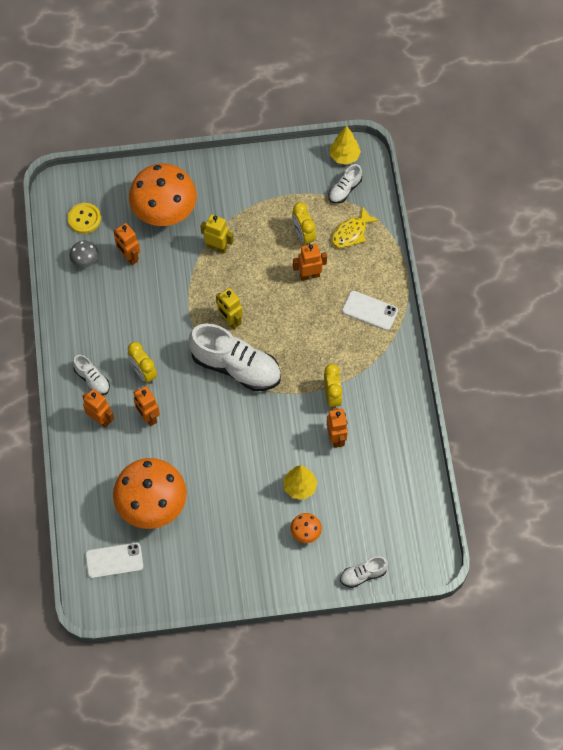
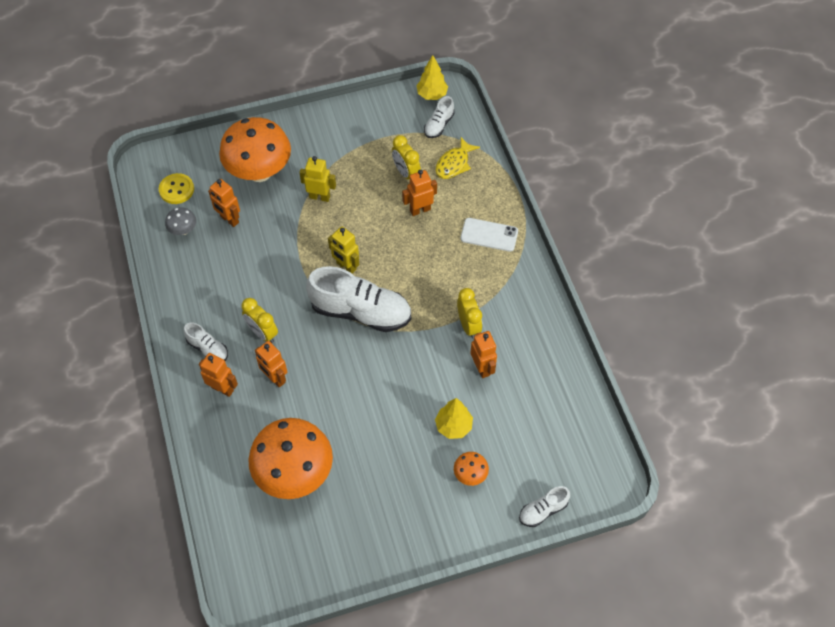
camera: 10 degrees left, 5 degrees down
(114, 560) = (261, 542): white phone -> none

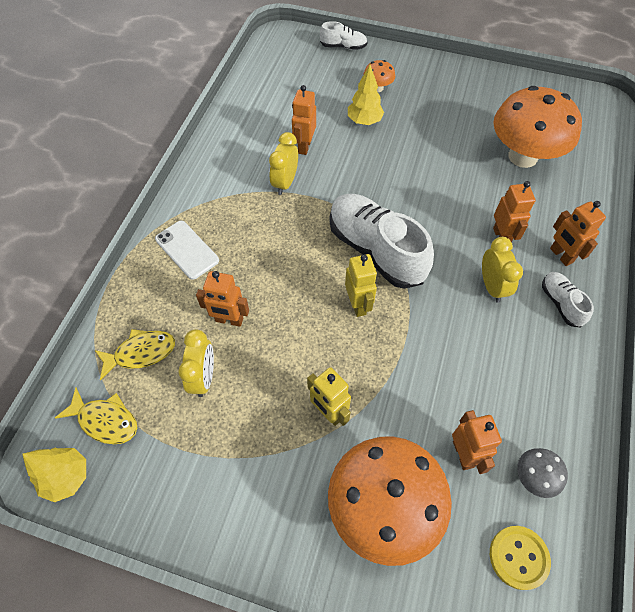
camera: 145 degrees left, 0 degrees up
(439, 125) = (105, 420): white shoe -> yellow fish

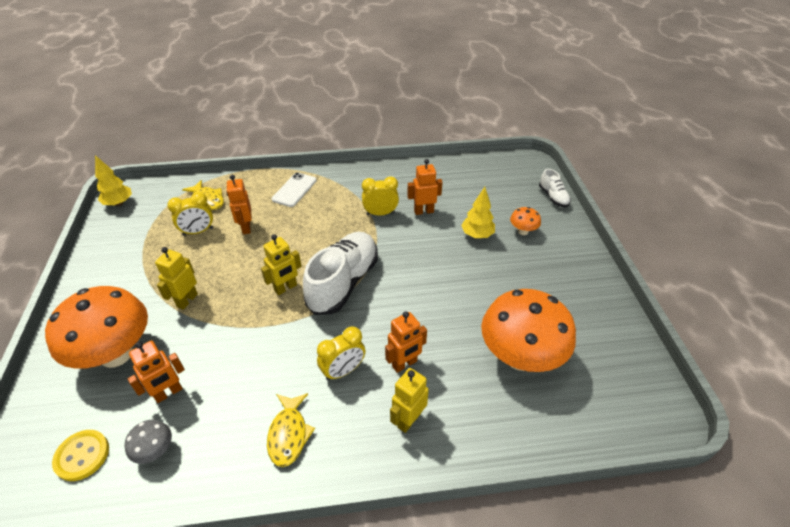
camera: 65 degrees right, 15 degrees down
(105, 420) = (157, 203): yellow fish -> yellow fish (289, 434)
(561, 255) = (408, 420): orange robot -> yellow robot
(561, 303) = (349, 432): white shoe -> none

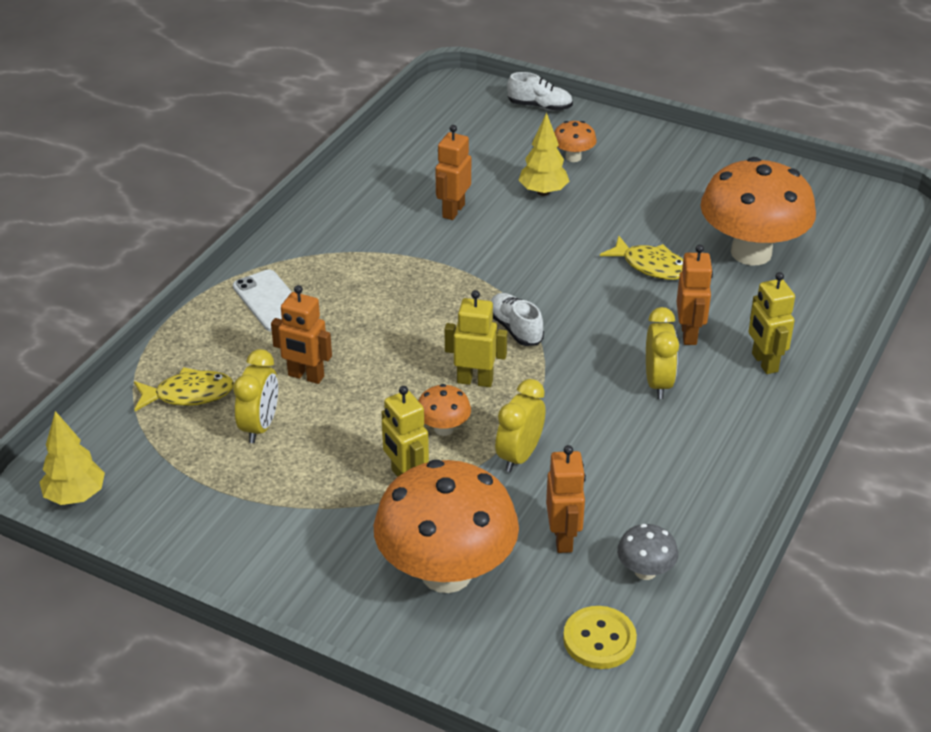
camera: 55 degrees left, 5 degrees down
(236, 295) = (443, 429): none -> orange mushroom
(286, 288) = (475, 380): yellow robot -> yellow robot turned 75 degrees counterclockwise
(289, 434) = (710, 456): yellow fish -> yellow fish (651, 266)
(343, 282) = (515, 329): white shoe -> white shoe, size x0.48
(380, 213) = (416, 247): yellow clock -> yellow clock (519, 456)

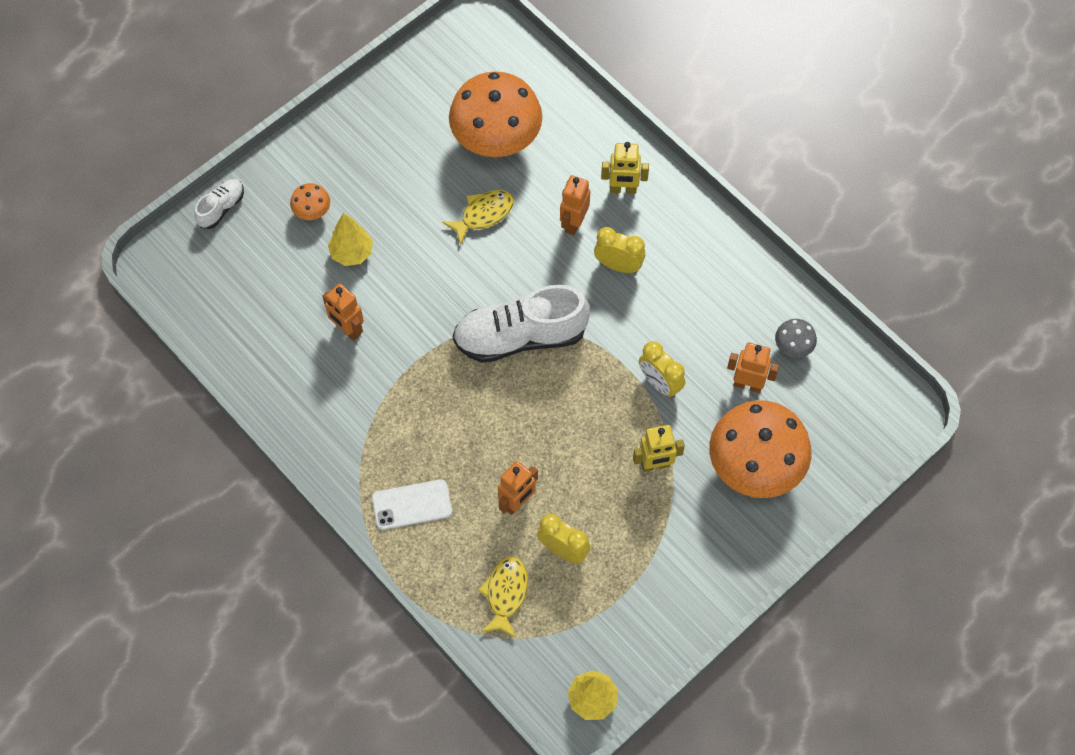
camera: 70 degrees left, 25 degrees up
(443, 429) = (613, 423): orange mushroom -> none
(475, 380) = (568, 385): yellow robot -> none
(515, 329) = (520, 337): white shoe -> white shoe, size x2.08
(599, 639) = (840, 396): yellow button -> none
(689, 334) = (573, 223): orange robot -> orange robot turned 90 degrees counterclockwise

